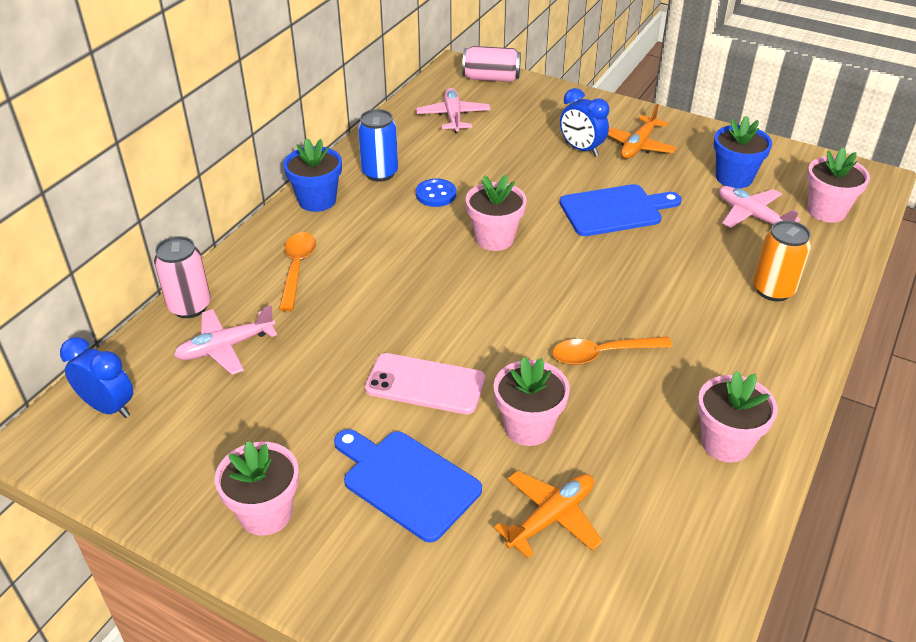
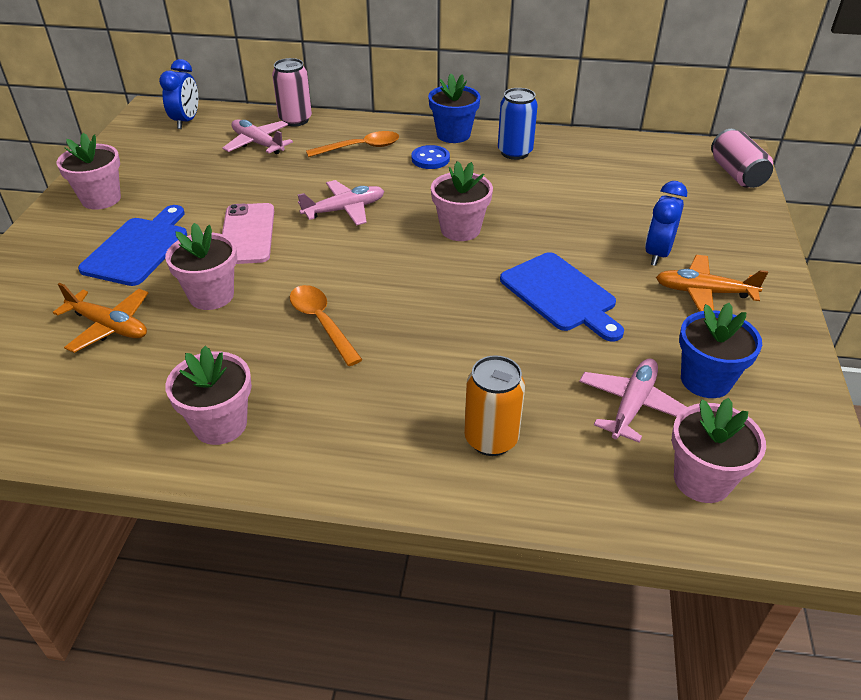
camera: 70 degrees right, 0 degrees up
(436, 194) = (504, 186): blue button -> blue button (430, 159)
(453, 116) = (641, 168): pink plane -> pink plane (344, 210)

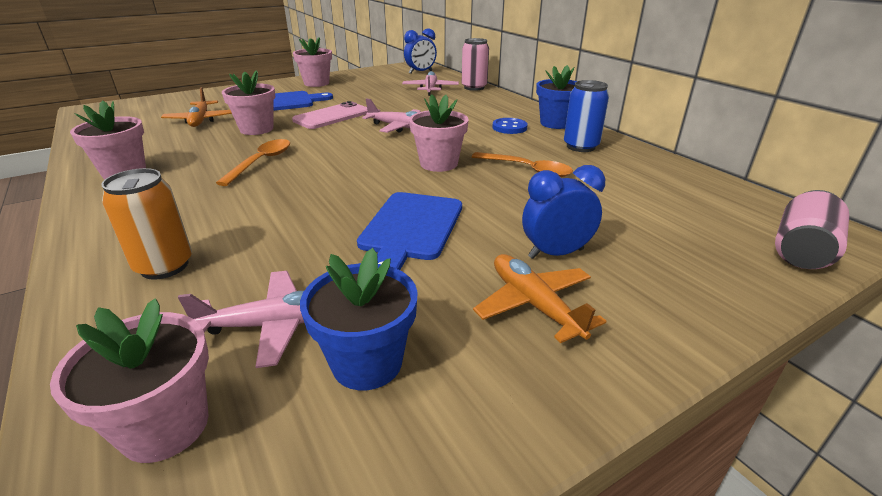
camera: 50 degrees right, 10 degrees down
(360, 148) = (479, 108): orange spoon -> orange spoon (527, 170)

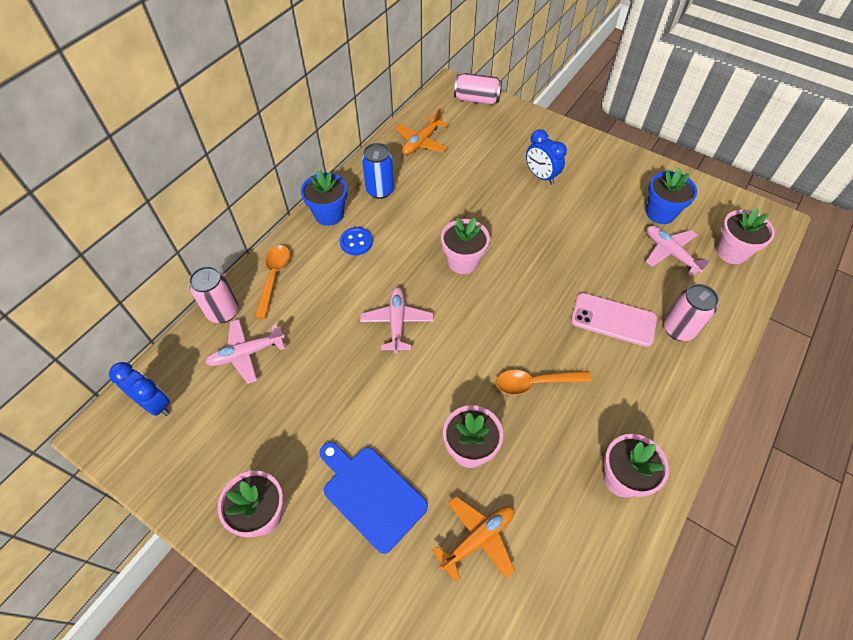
camera: 115 degrees left, 25 degrees up
(164, 266) = (678, 329): orange can -> pink can
(332, 116) = (394, 401): pink phone -> pink phone (613, 319)
(410, 229) = (561, 240): blue cutting board -> none
(527, 170) = (443, 210): orange spoon -> orange spoon (274, 278)
(534, 304) = (587, 175): orange plane -> orange plane (421, 142)

